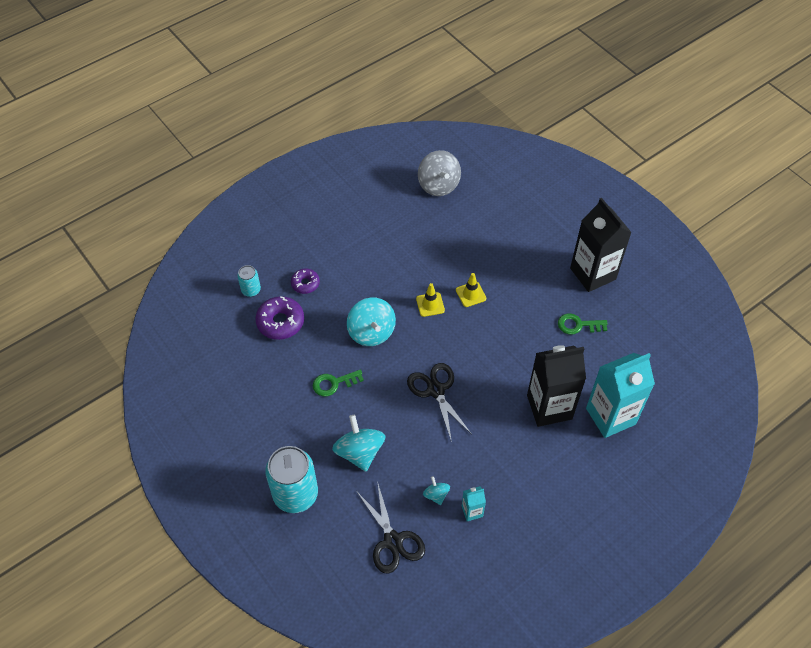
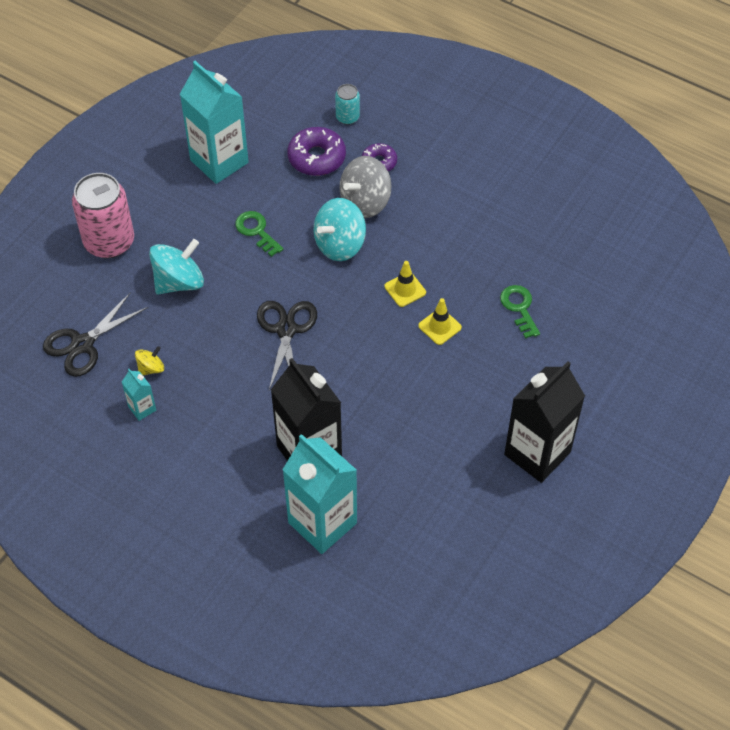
camera: 70 degrees right, 0 degrees up
(250, 390) = (219, 161): none -> turquoise carton
(295, 494) = (109, 242): turquoise can -> pink can
(436, 390) = (286, 329): black scissors -> black scissors turned 45 degrees counterclockwise
(436, 495) = (151, 368): turquoise spinning top -> yellow spinning top
(438, 185) = (596, 245): grey spinning top -> grey spinning top (365, 202)
(578, 325) = (445, 455): green key -> green key (519, 308)

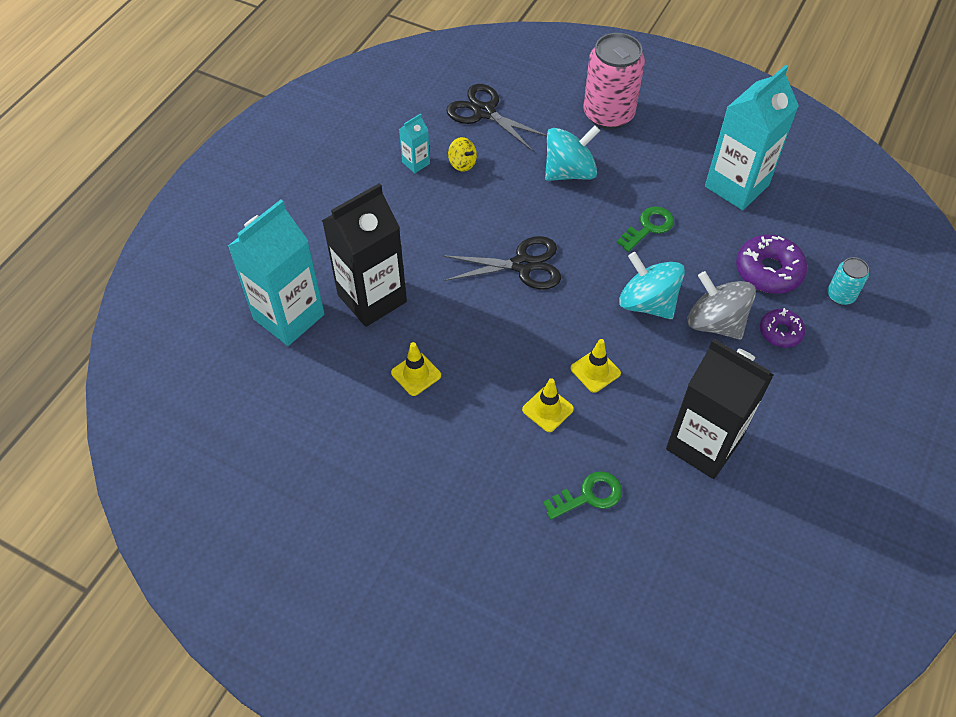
camera: 85 degrees right, 0 degrees up
(179, 282) = (569, 172): turquoise spinning top -> turquoise spinning top turned 75 degrees counterclockwise
(397, 420) = (416, 374): none -> yellow traffic cone
(537, 453) = (378, 521): black carton -> black carton (703, 444)

